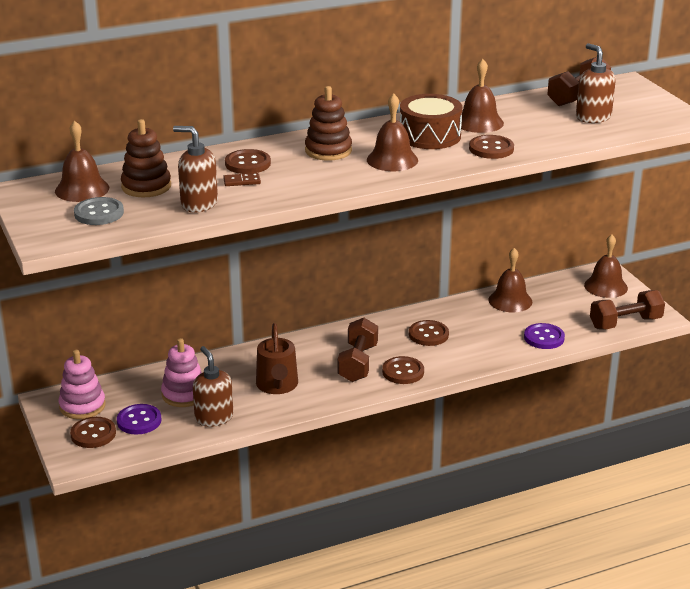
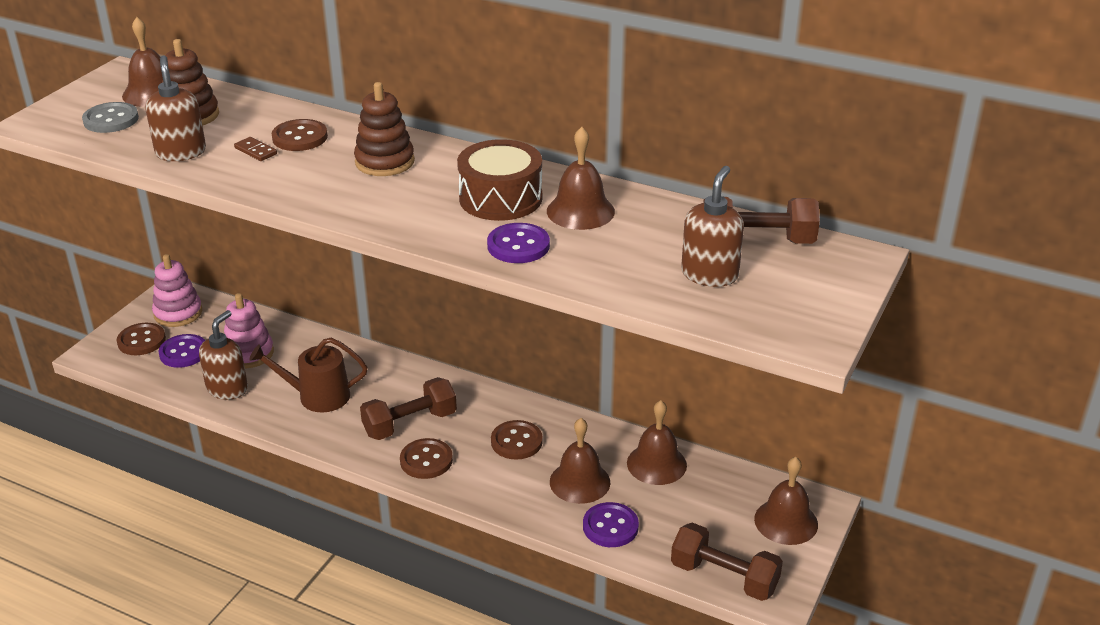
camera: 50 degrees right, 5 degrees up
(277, 385) = (317, 396): brown watering can -> brown watering can turned 45 degrees clockwise
(392, 160) = (408, 202): brown bell -> brown bell (580, 482)
(491, 149) = (518, 245): brown button -> purple button

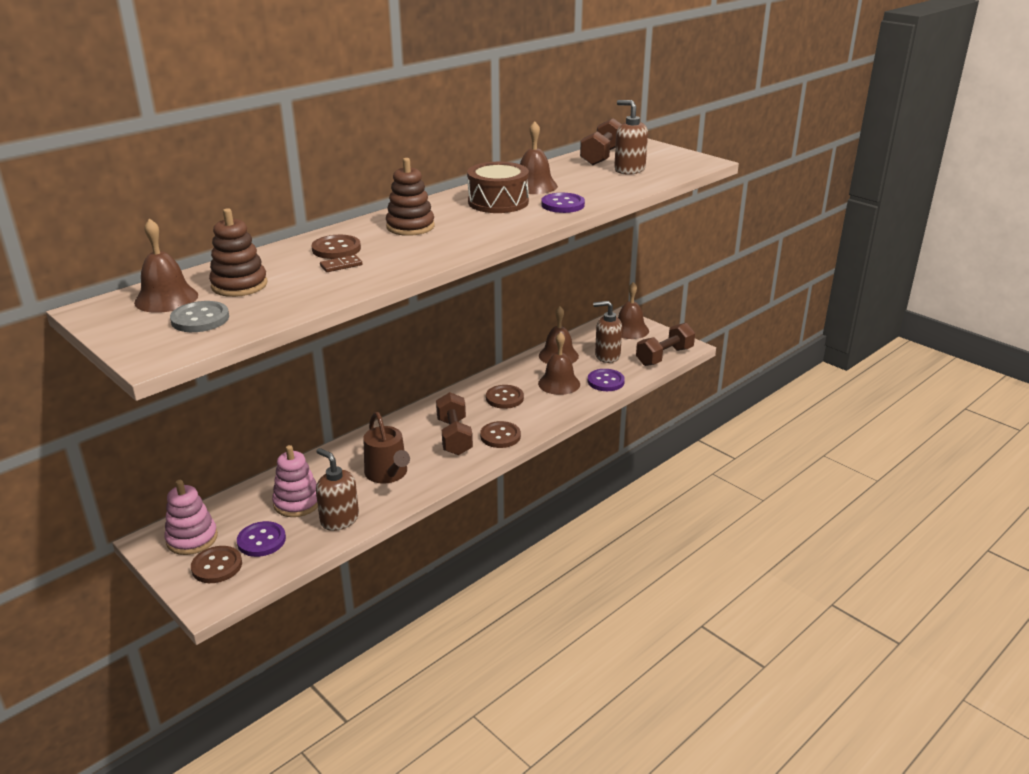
camera: 70 degrees left, 5 degrees down
(181, 152) = (308, 293): brown soap dispenser -> brown soap dispenser (607, 356)
(317, 396) = (388, 474): brown watering can -> brown watering can turned 45 degrees counterclockwise

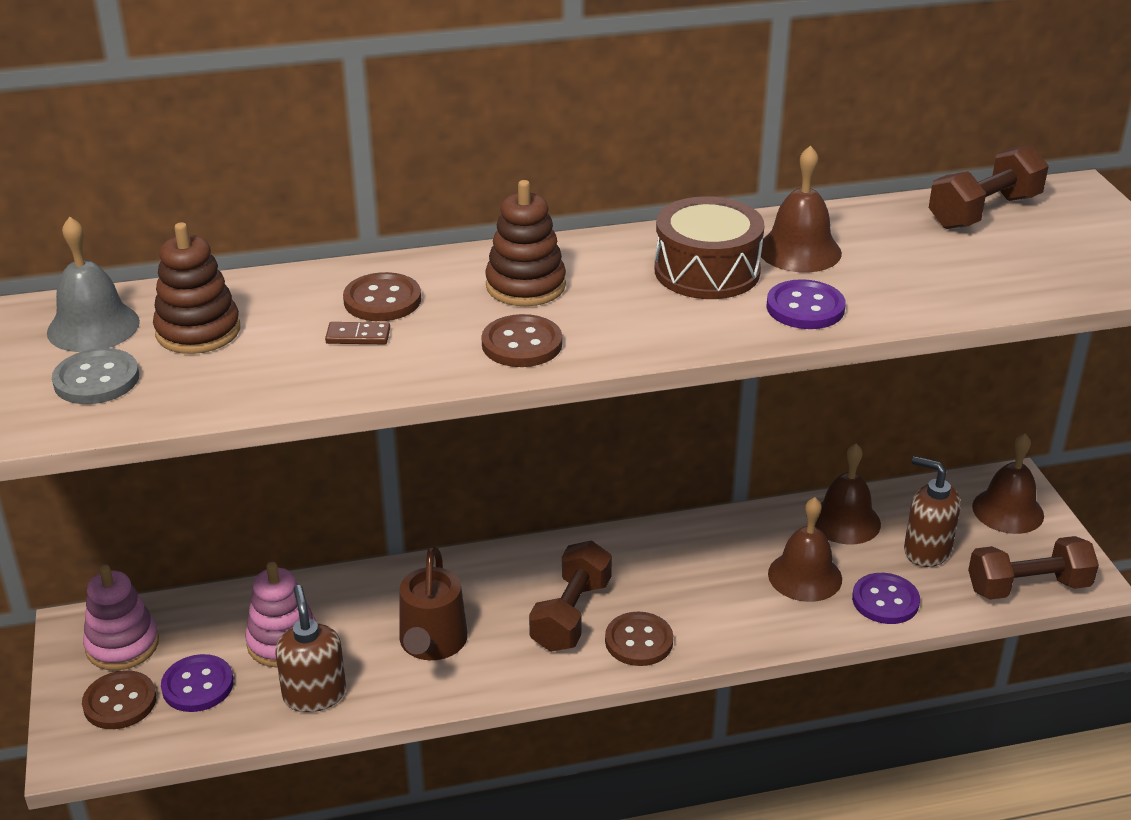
camera: 30 degrees right, 5 degrees up
(166, 298) = (93, 327): brown bell -> grey bell
(504, 398) = (698, 572): brown button -> brown button (522, 344)
(629, 170) = (1001, 257): brown soap dispenser -> none

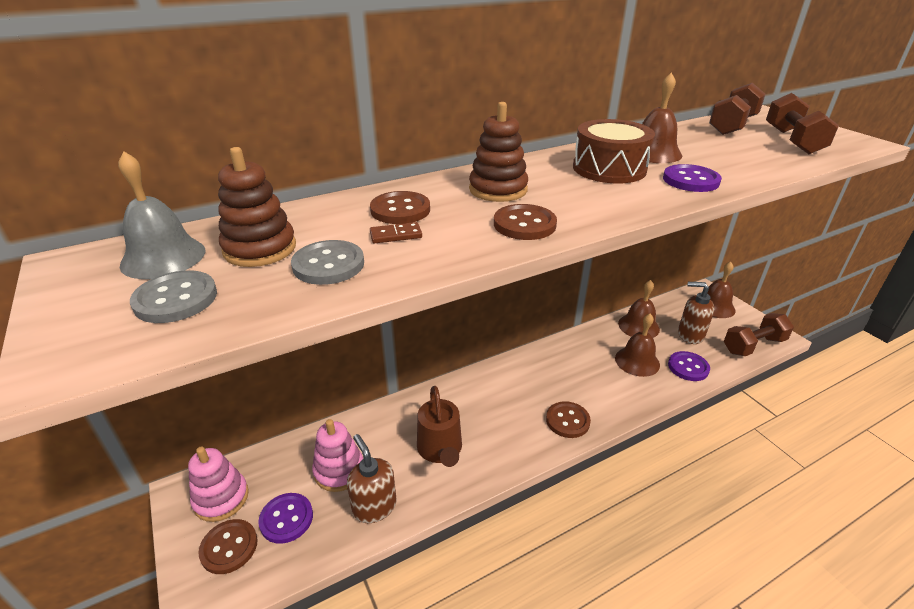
camera: 15 degrees left, 0 degrees up
(265, 363) = (328, 265): none -> grey button
(571, 615) = (519, 411): brown dumbbell -> brown dumbbell (792, 141)

